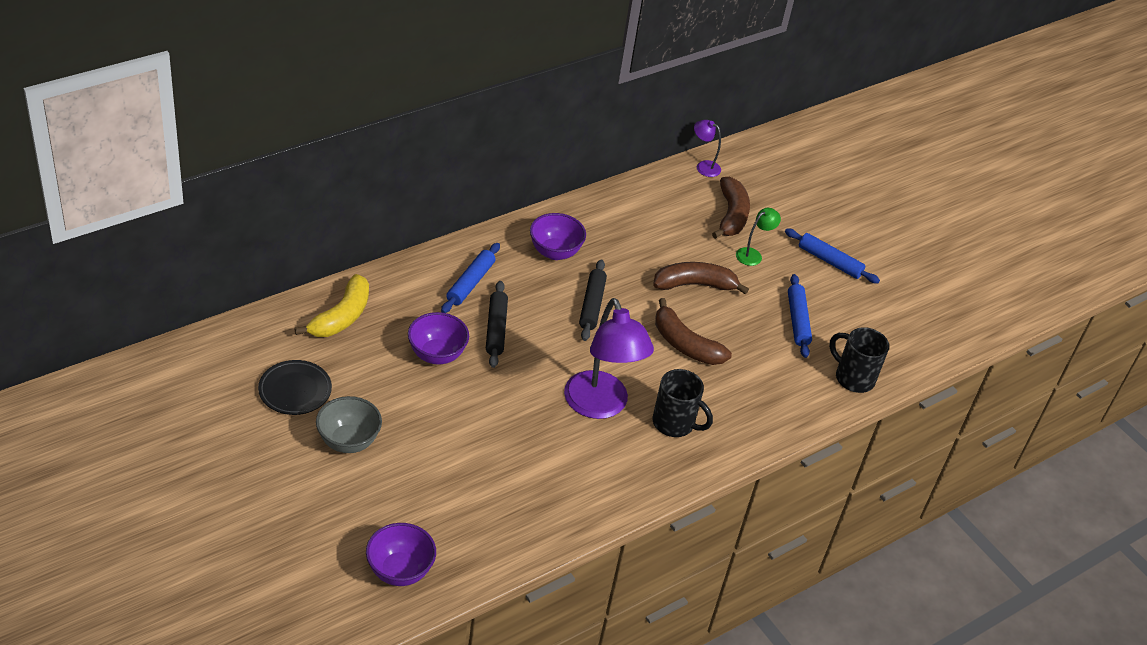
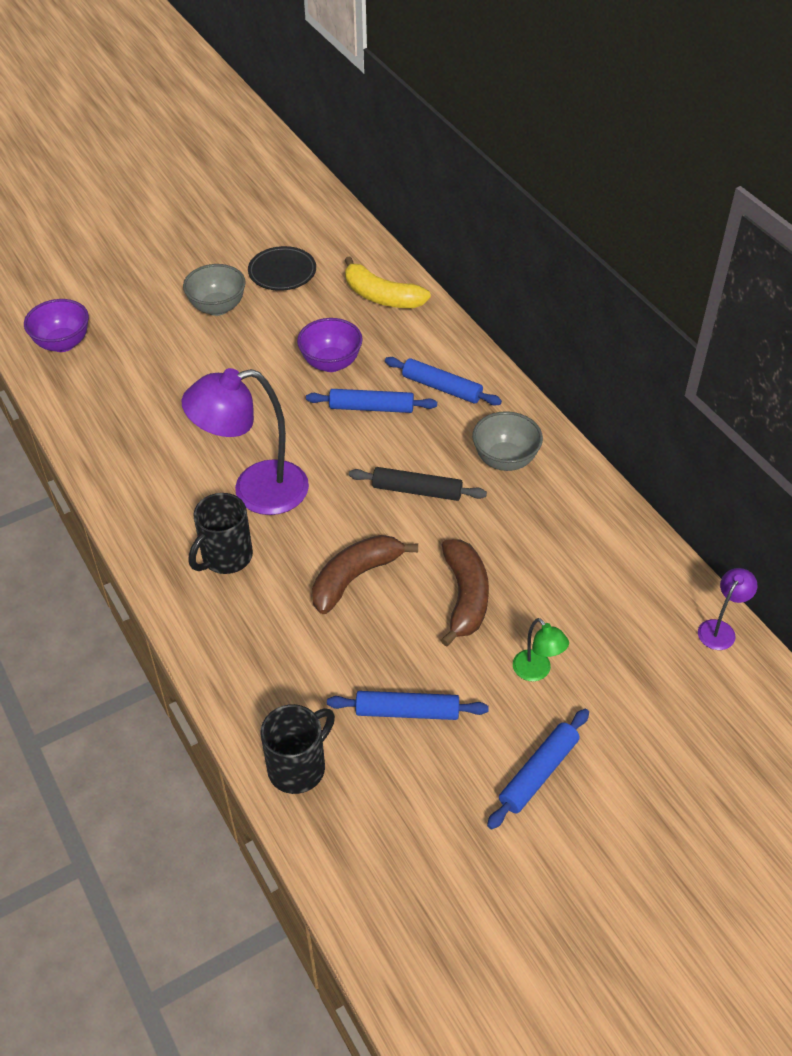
camera: 100 degrees right, 5 degrees up
(496, 329) = (371, 407): black rolling pin -> blue rolling pin
(555, 252) = (505, 460): purple bowl -> grey bowl
(731, 215) = (616, 653): brown banana -> none

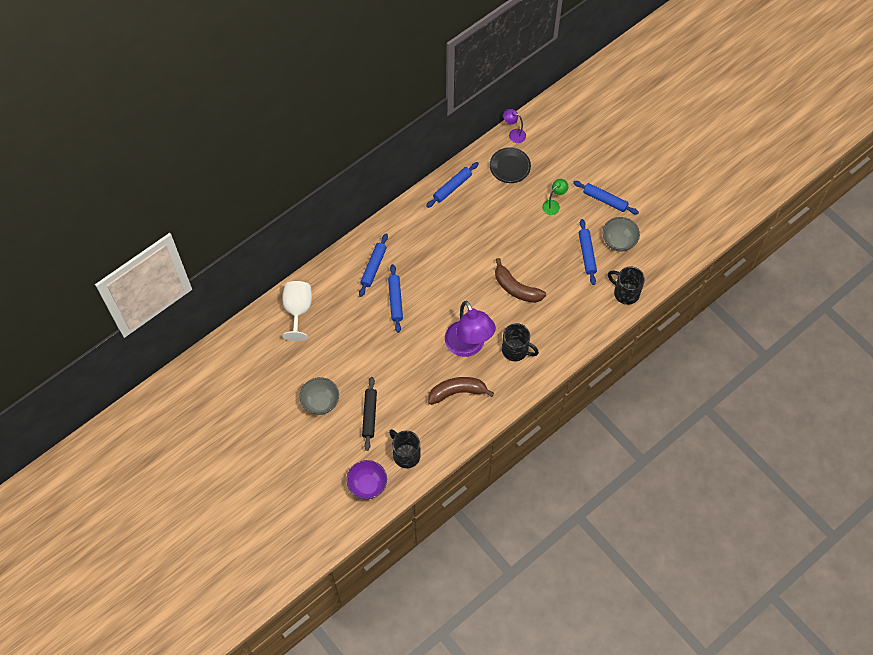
camera: 100 degrees left, 15 degrees up
(92, 390) = (405, 454): none -> black mug
(282, 272) = (281, 372): black plate -> black plate (510, 167)
(331, 363) = (362, 328): purple bowl -> none
(381, 296) = (298, 310): yellow banana -> white goblet
(417, 491) = (453, 269): black rolling pin -> black rolling pin (369, 415)
(465, 597) = (517, 238): brown banana -> brown banana (457, 392)
(505, 460) = (424, 230): grey bowl -> grey bowl (618, 242)
(595, 512) = (452, 187): none -> blue rolling pin

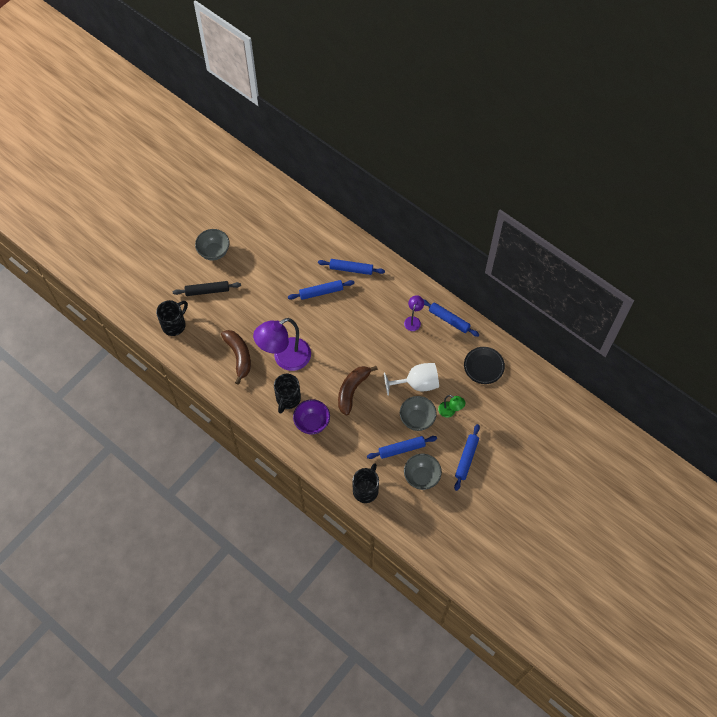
camera: 80 degrees right, 0 degrees up
(298, 310) = (297, 219): white goblet -> white goblet (417, 383)
(367, 485) = (143, 300): purple bowl -> purple bowl (312, 423)
(514, 134) = (521, 365): purple lamp -> purple lamp (413, 320)
(557, 235) = (417, 419): none -> grey bowl

